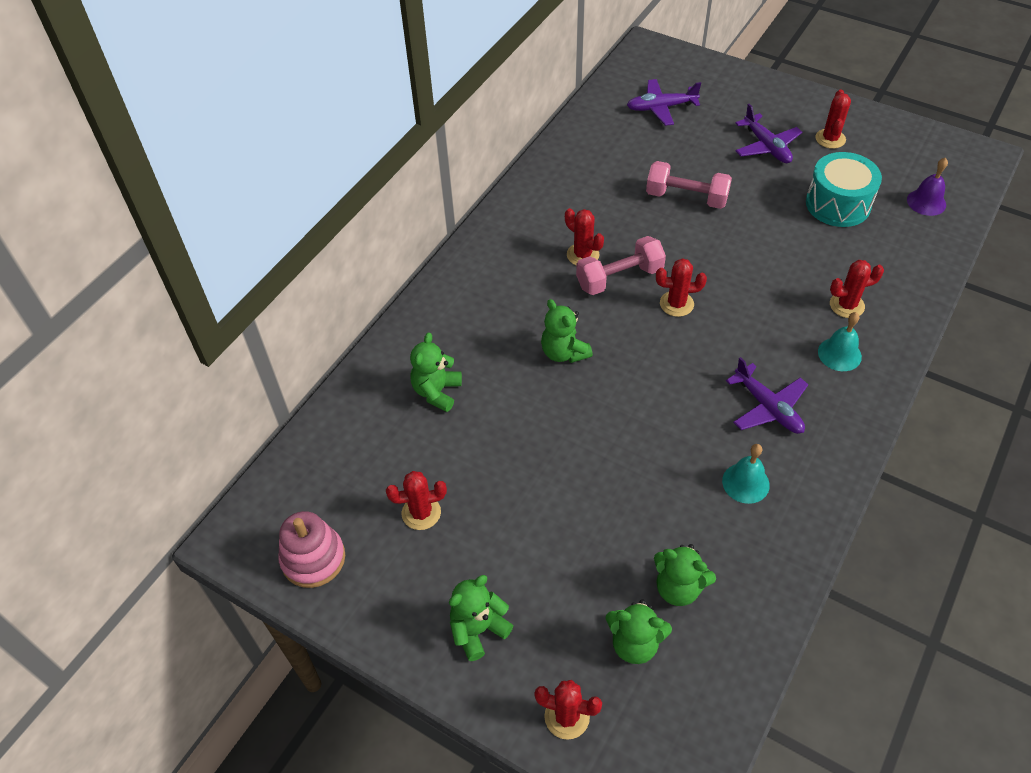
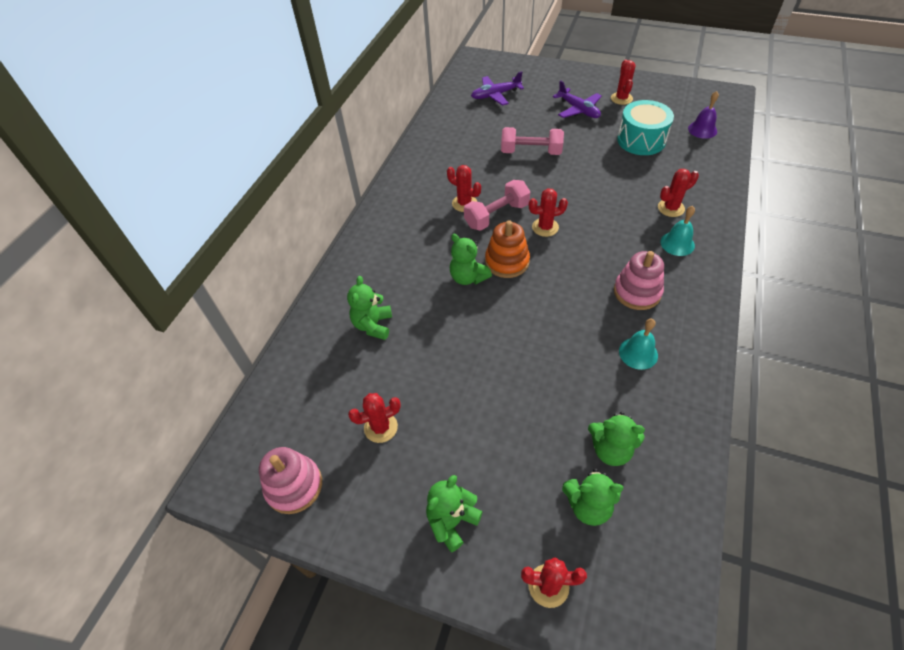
camera: 10 degrees left, 0 degrees up
(616, 340) = (507, 261): none -> orange stacking toy
(768, 407) = (637, 292): purple plane -> pink stacking toy

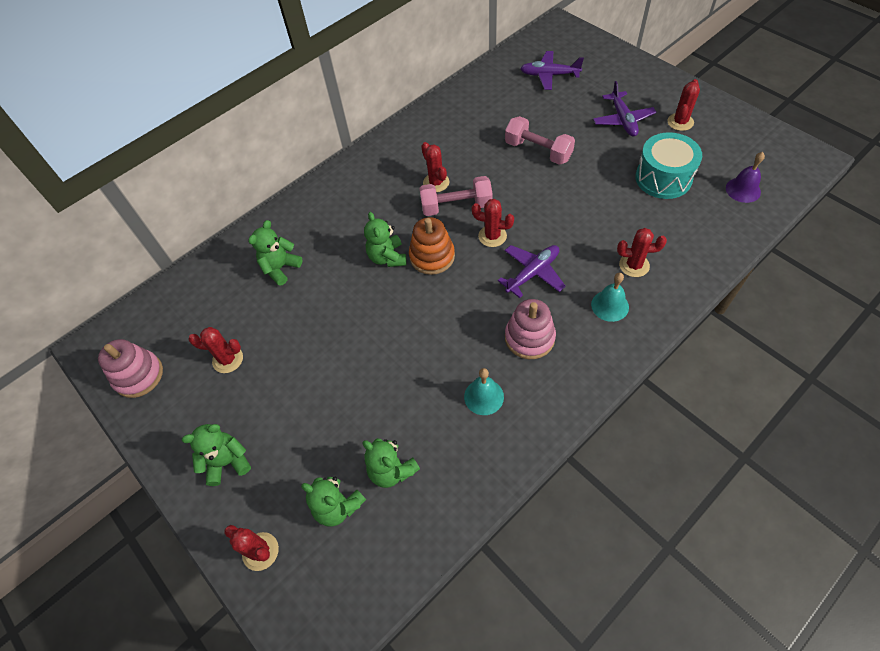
camera: 30 degrees right, 5 degrees up
(600, 243) = (533, 273): none -> purple plane

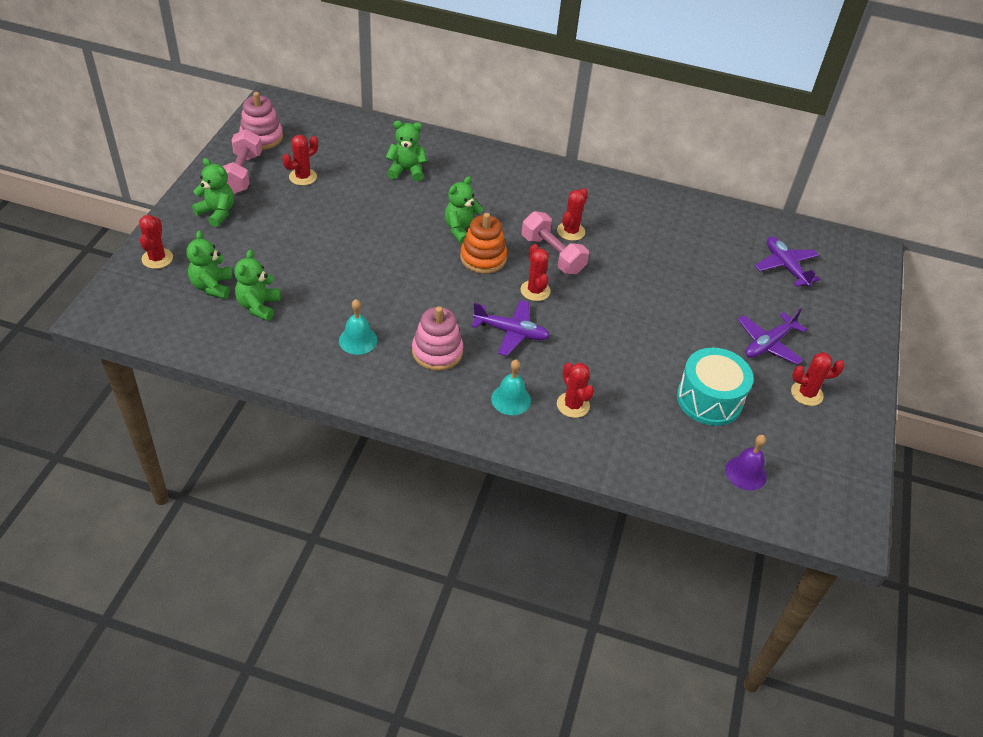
camera: 50 degrees right, 10 degrees down
(228, 359) = (303, 177): red cactus -> red cactus turned 75 degrees clockwise
(538, 151) = (668, 290): pink dumbbell -> pink dumbbell (242, 173)

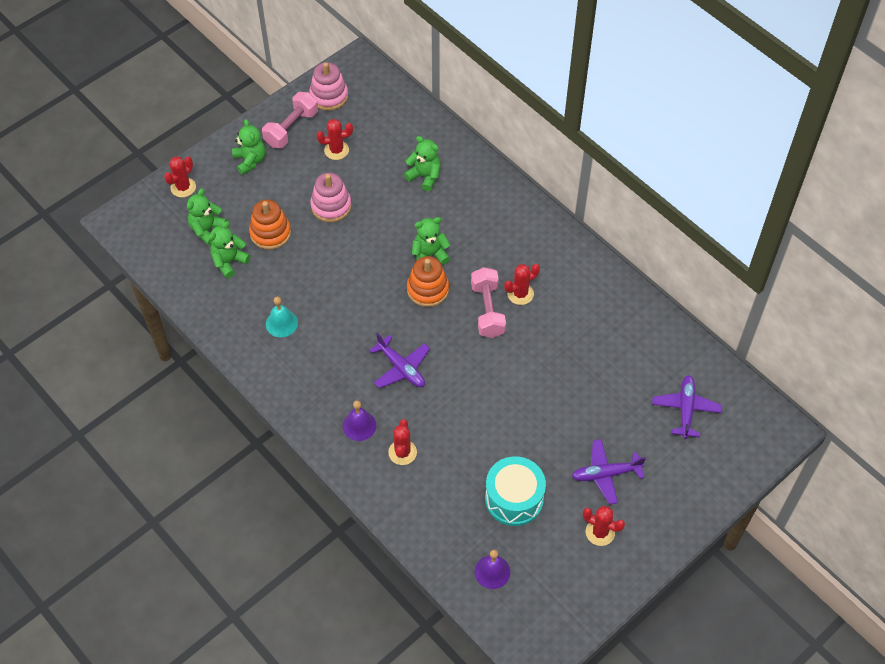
camera: 35 degrees right, 10 degrees up
(285, 266) = (270, 233): none -> orange stacking toy
(437, 352) = (333, 360): pink stacking toy -> pink stacking toy (331, 206)
(511, 399) = (359, 425): turquoise bell -> purple bell
(535, 290) = (447, 338): red cactus -> none

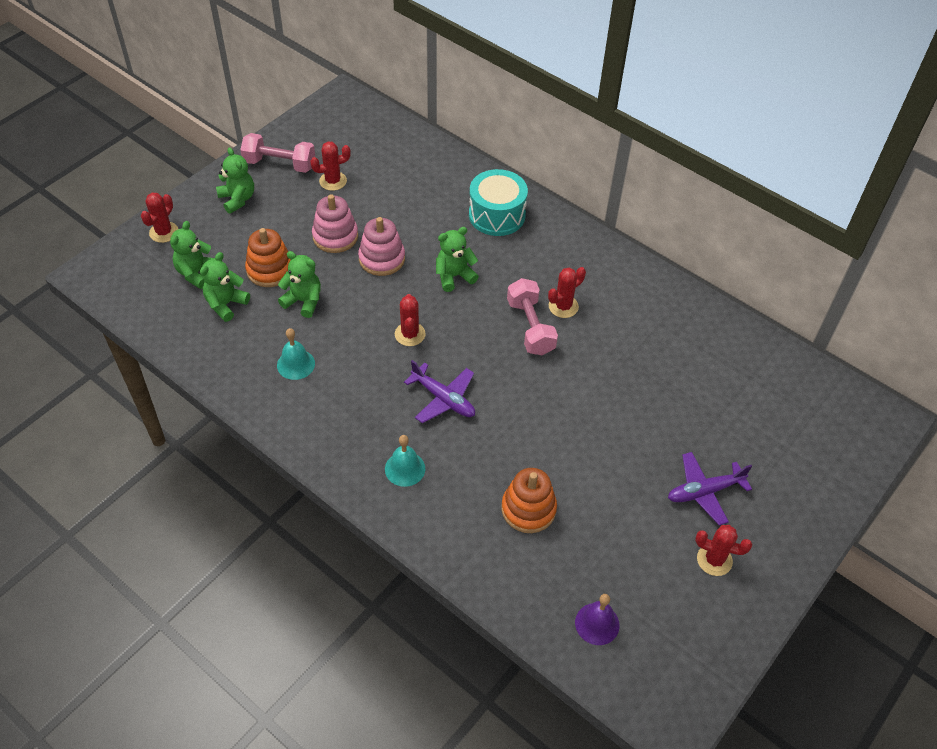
camera: 10 degrees left, 5 degrees down
(291, 128) = (280, 164): pink dumbbell -> pink dumbbell turned 75 degrees clockwise
(329, 96) = (316, 130): pink stacking toy -> pink stacking toy (382, 259)
(359, 425) = (405, 469): purple bell -> turquoise bell
(402, 452) = (461, 494): red cactus -> red cactus (410, 334)
(425, 176) = (434, 198): green teddy bear -> green teddy bear (303, 301)
(428, 289) = (459, 312): orange stacking toy -> orange stacking toy (528, 509)
(514, 498) = (604, 532): turquoise drum -> turquoise drum (497, 215)
(685, 409) = (776, 409): purple plane -> none

